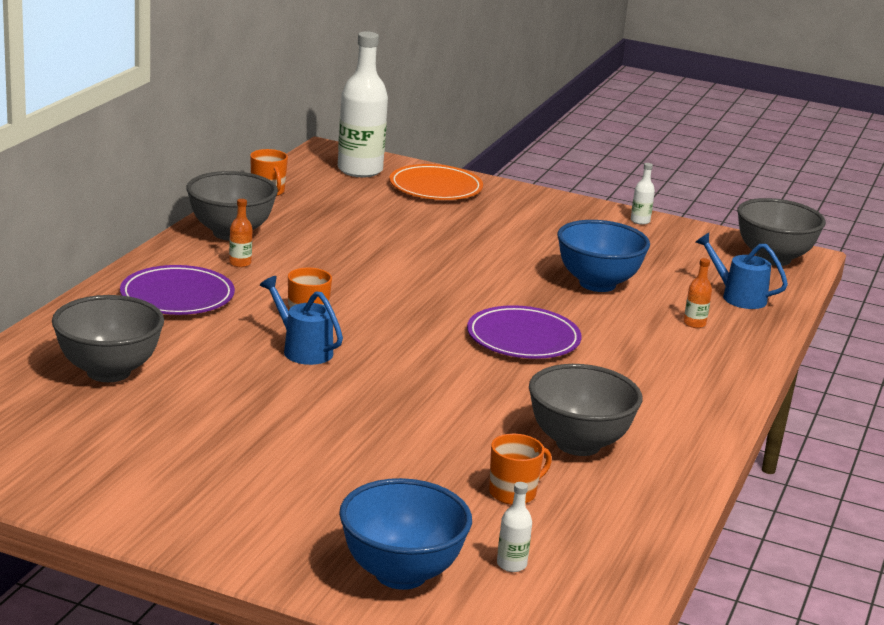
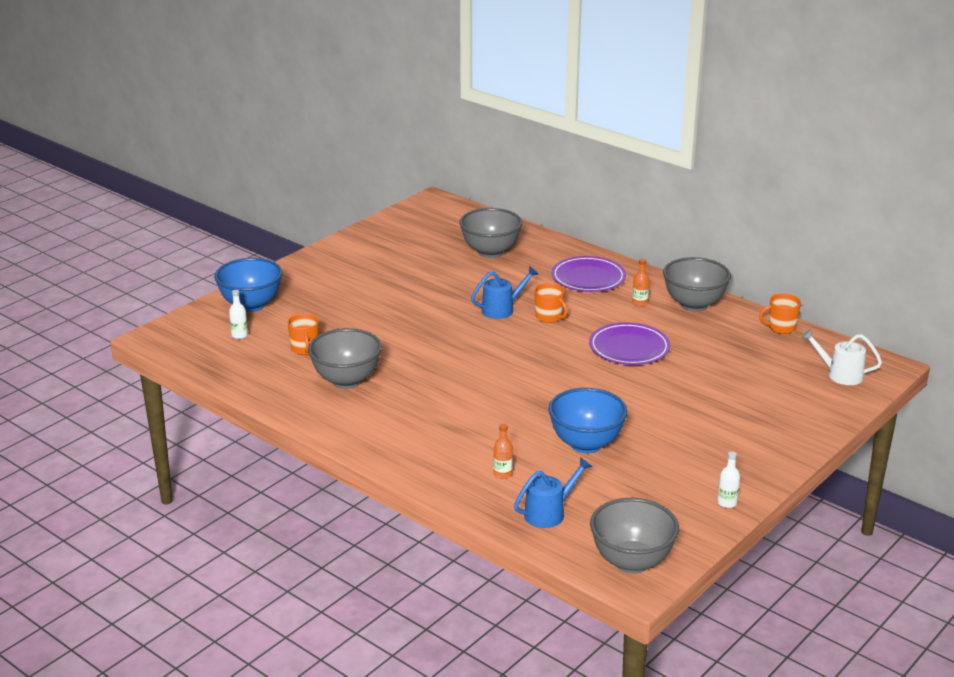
camera: 110 degrees right, 5 degrees up
(360, 170) = (839, 374): white bottle -> white watering can
(435, 188) = (801, 405): orange plate -> none
(523, 338) = (497, 390): purple plate -> purple plate (629, 348)

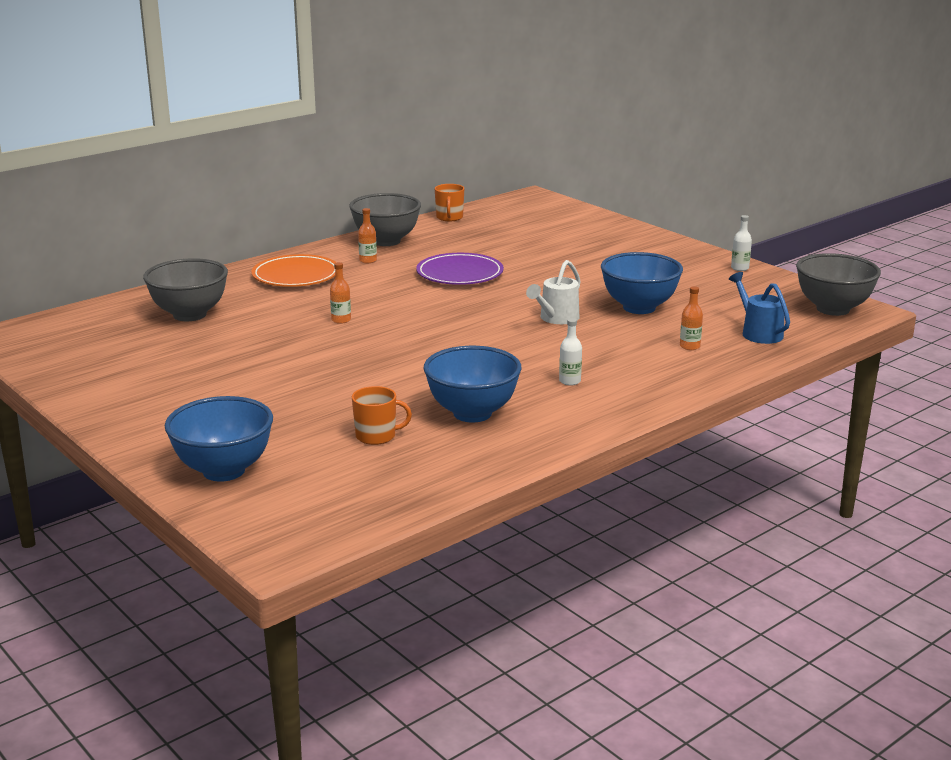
camera: 80 degrees left, 5 degrees down
(239, 335) = (312, 481): white bottle -> white bottle (569, 381)
(346, 381) = (472, 413): grey bowl -> blue bowl
(502, 309) = (341, 320): blue watering can -> orange bottle
(549, 317) = (373, 300): orange mug -> none
(588, 278) = (296, 276): purple plate -> orange plate
(839, 374) = (540, 210): white watering can -> white watering can (556, 319)

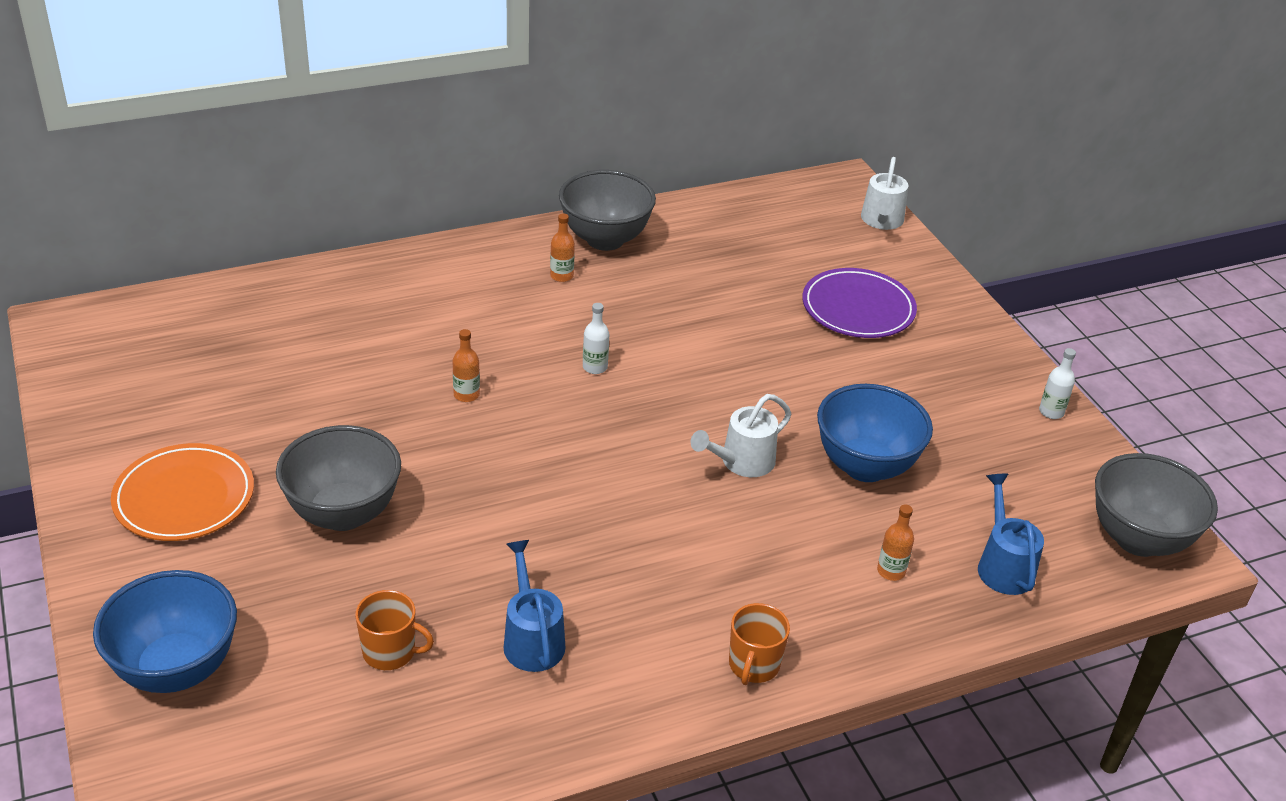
camera: 15 degrees right, 15 degrees up
(190, 315) = (291, 337): grey bowl -> grey bowl (343, 513)
(296, 276) = (457, 287): orange plate -> orange plate (184, 497)
(449, 217) = (711, 206): orange mug -> orange mug (753, 665)
(460, 274) = (664, 332): purple plate -> purple plate (858, 308)
(472, 413) = (531, 638): blue bowl -> blue watering can
(569, 208) = (881, 221): none -> white watering can
(569, 381) = (691, 604): white bottle -> white bottle (595, 367)

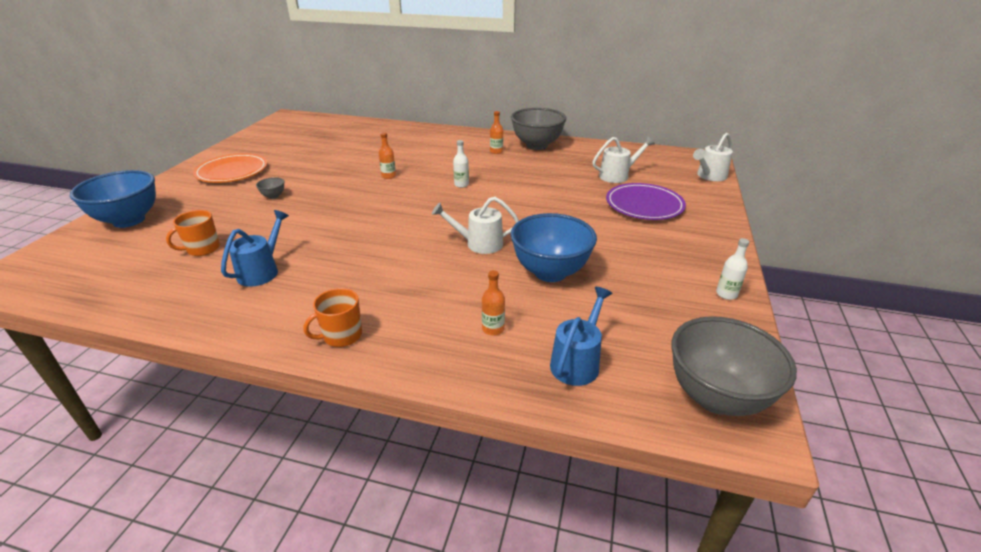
camera: 40 degrees right, 5 degrees down
(343, 513) = (273, 196): grey bowl -> grey bowl, size x0.41
(390, 652) = (202, 249): orange mug -> orange mug turned 90 degrees clockwise
(776, 263) = (618, 175): none -> white watering can

